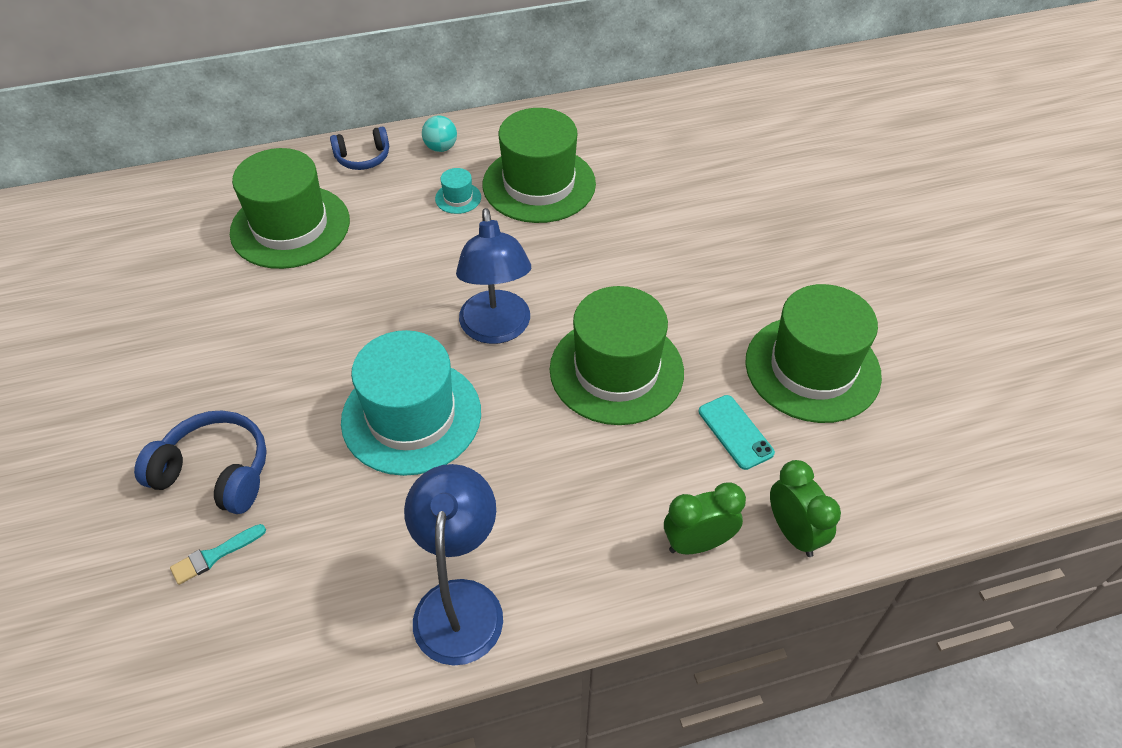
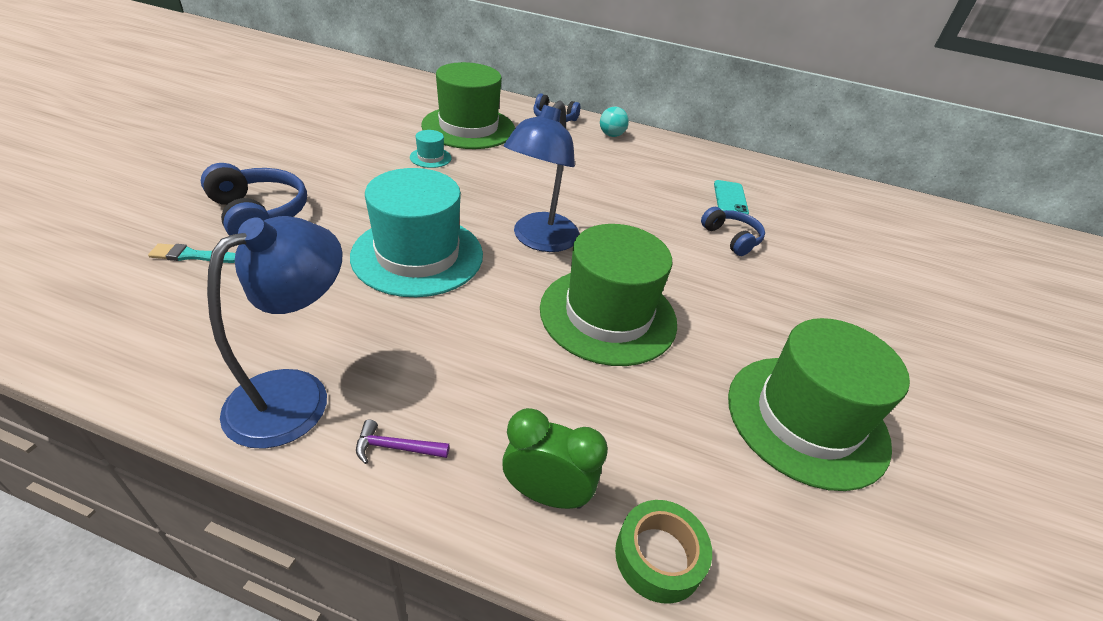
camera: 30 degrees right, 10 degrees down
(458, 198) = (594, 162): turquoise hat -> turquoise hat (430, 157)
(539, 184) = (662, 181): green hat -> none
(573, 585) = (396, 447): none -> purple hammer
(647, 221) = (731, 238): none -> blue headphones
(735, 432) = (676, 423): turquoise phone -> turquoise phone (730, 198)
(793, 533) = (659, 556): green clock -> green tape

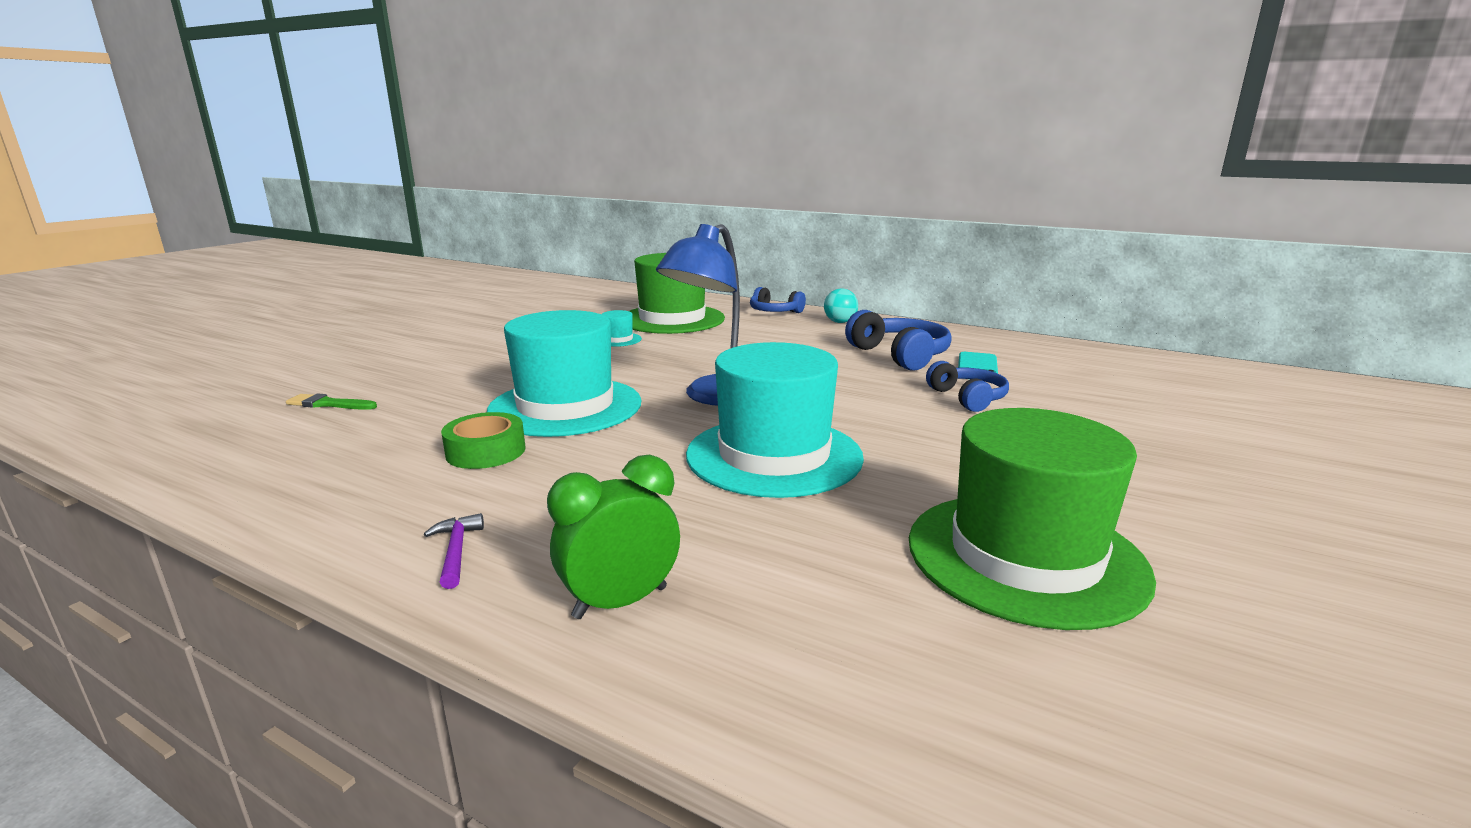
camera: 15 degrees right, 20 degrees down
(192, 255) = (328, 404): turquoise brush -> green brush
(259, 214) = (413, 377): blue headphones -> blue headphones (899, 355)
(296, 394) = (369, 504): blue lamp -> none
(396, 447) = (456, 551): purple hammer -> purple hammer turned 60 degrees clockwise
(546, 494) = (620, 602): green clock -> green clock turned 60 degrees counterclockwise
(608, 315) = (774, 455): green hat -> turquoise hat
(659, 556) = (749, 673): green tape -> green tape (486, 451)

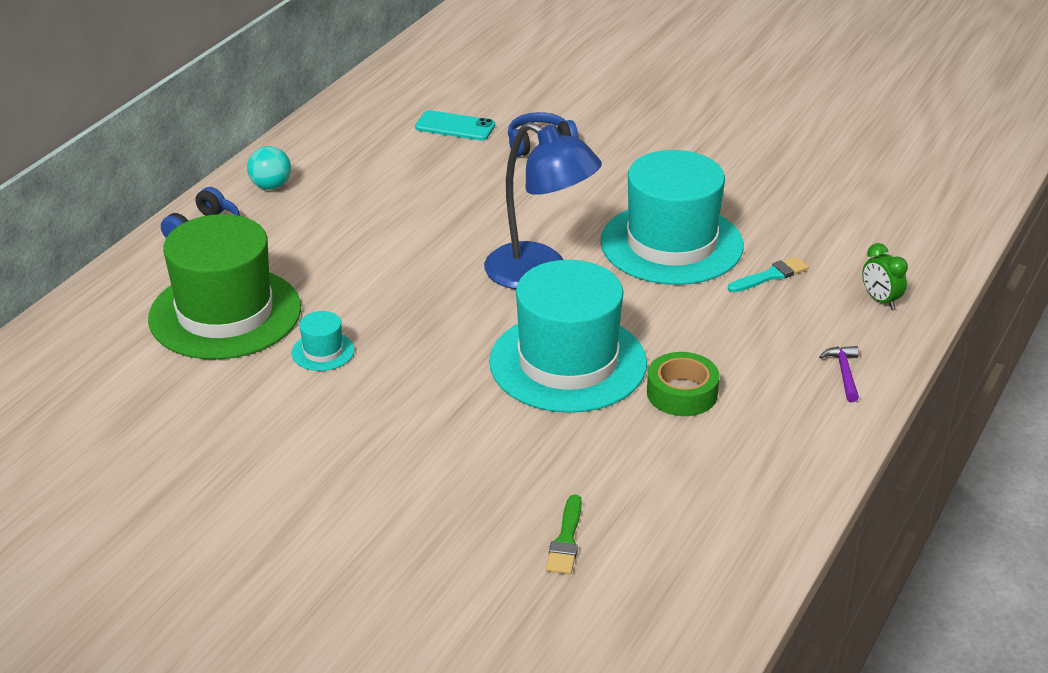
camera: 90 degrees left, 15 degrees up
(456, 551) = (844, 373): purple hammer -> purple hammer turned 105 degrees clockwise
(620, 602) = (880, 300): green clock -> green clock, size x0.66
(700, 513) = (770, 276): none -> turquoise brush
(899, 355) = (412, 162): blue headphones -> none
(1025, 556) = (797, 166): green hat -> none

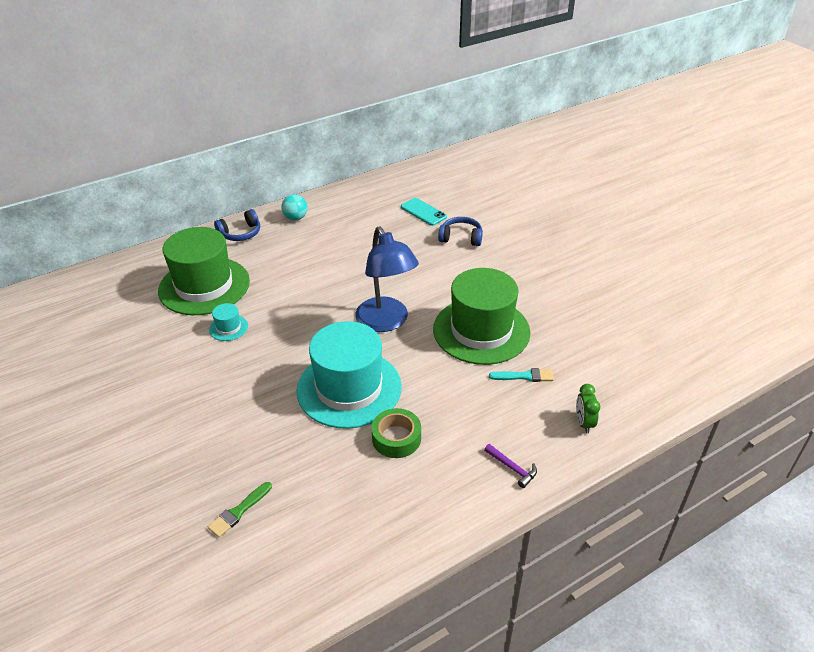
camera: 30 degrees right, 5 degrees up
(671, 244) = (481, 330): turquoise hat -> green hat
(844, 373) = (512, 468): purple hammer -> purple hammer turned 105 degrees clockwise

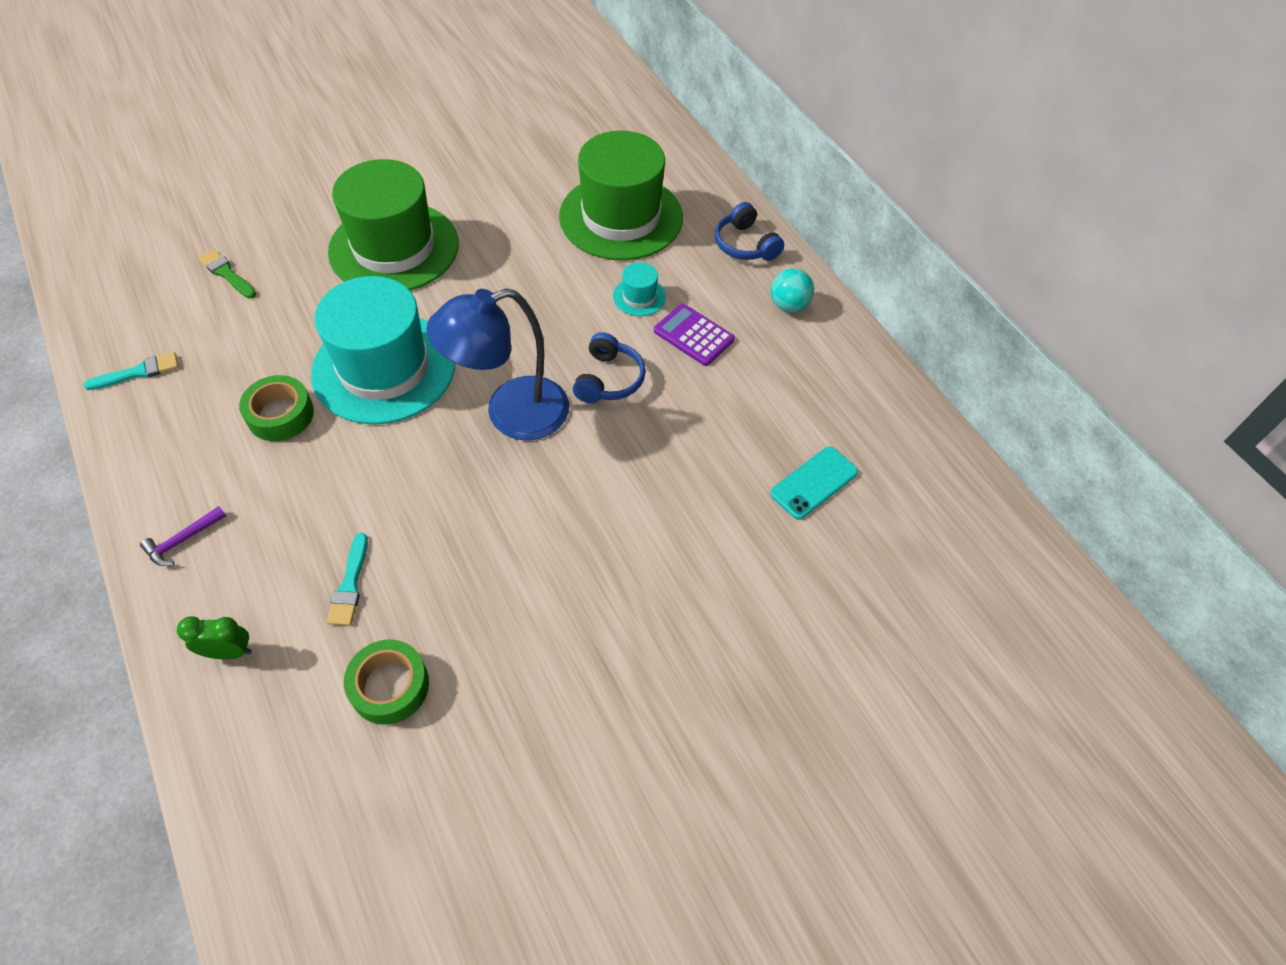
camera: 90 degrees right, 15 degrees up
(228, 328) = (529, 246): turquoise hat -> turquoise hat (639, 297)
(319, 252) = (693, 335): none -> purple calculator
(358, 545) = (138, 372): none -> turquoise brush
(461, 238) = (729, 536): blue headphones -> blue headphones (608, 379)
(481, 330) = (467, 537): green hat -> green hat (394, 247)
(581, 349) = (390, 686): none -> green tape

